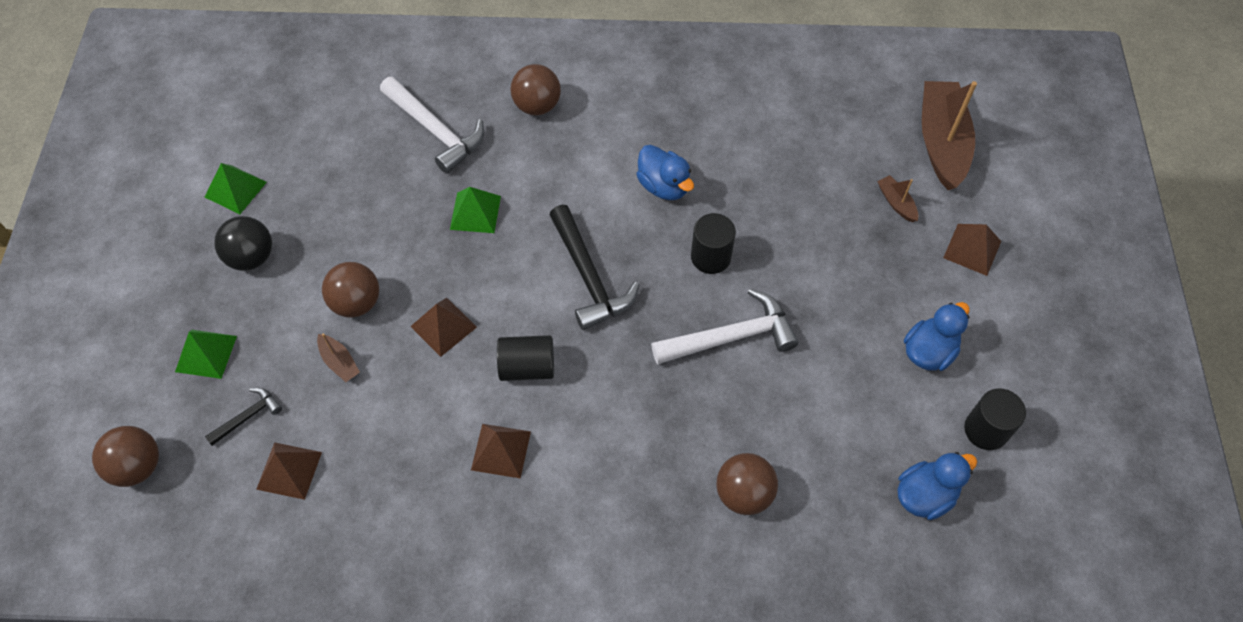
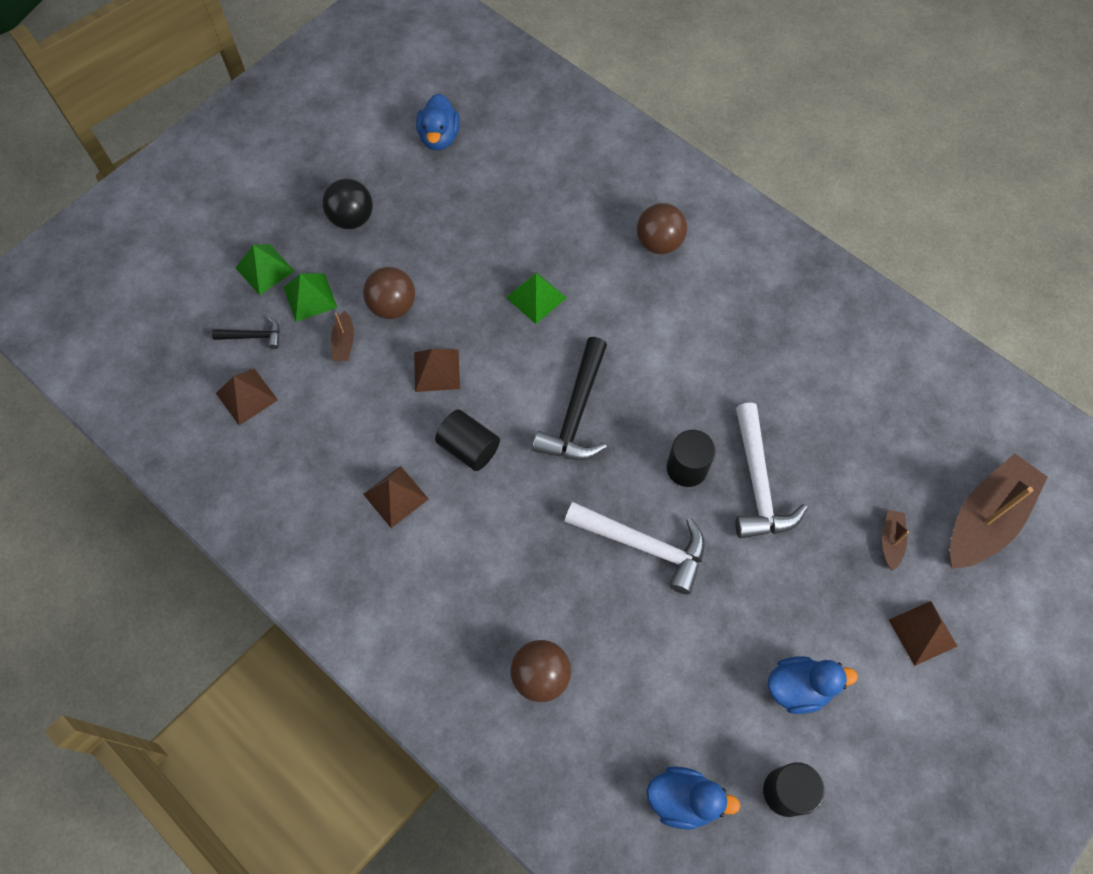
camera: 40 degrees right, 5 degrees up
(138, 466) = (159, 318): brown ball -> none
(235, 189) = (384, 158): green pyramid -> green pyramid (310, 297)
(436, 131) = (563, 210): white hammer -> white hammer (758, 483)
(664, 186) = (701, 381): blue duck -> blue duck (439, 137)

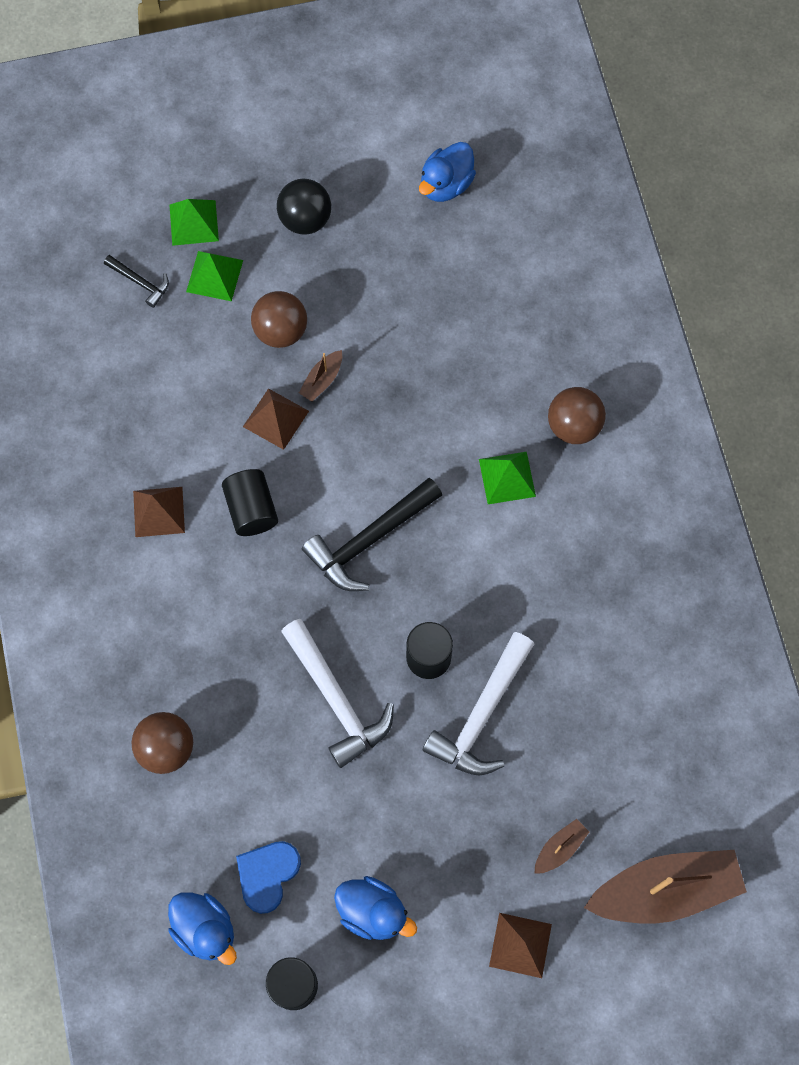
camera: 35 degrees right, 5 degrees up
(246, 396) = (97, 336): brown pyramid -> none
(344, 342) = (214, 339): brown boat -> brown boat (322, 380)
(536, 297) = (416, 406): green pyramid -> green pyramid (507, 477)
(697, 718) = (267, 875): none -> blue heart

